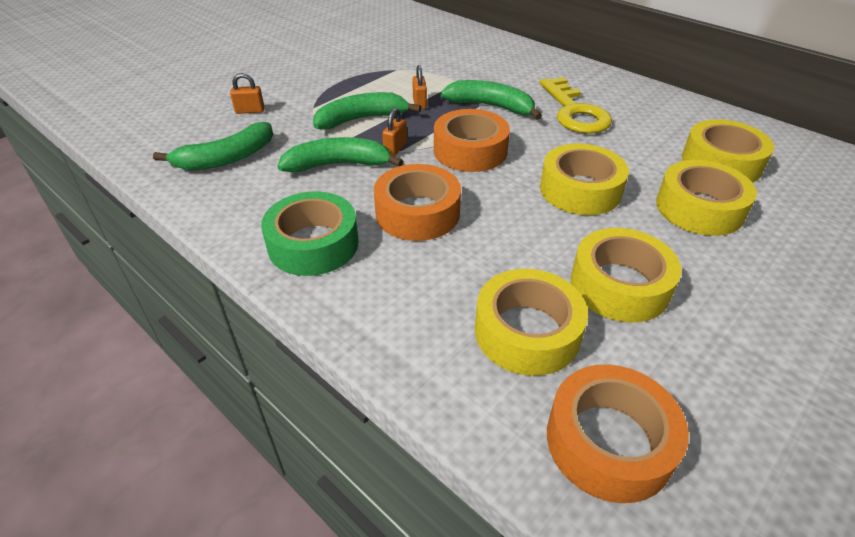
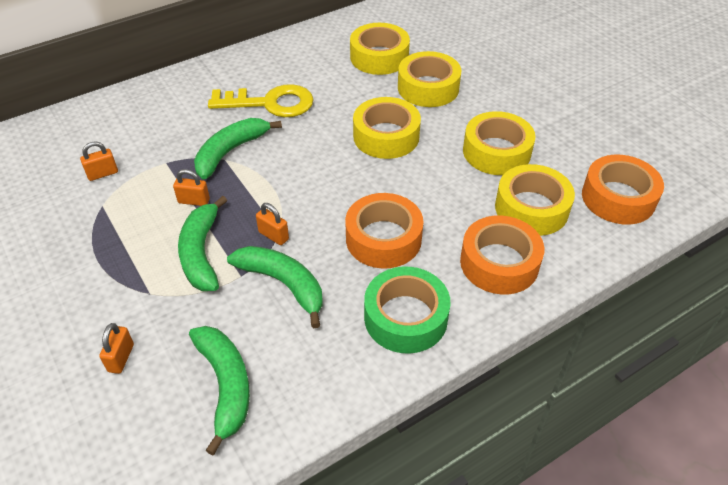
camera: 75 degrees left, 5 degrees up
(338, 164) = (283, 284): green banana -> green banana turned 120 degrees clockwise
(430, 61) = (102, 174): none -> orange padlock
(470, 151) = (302, 184): orange tape -> orange tape (499, 263)

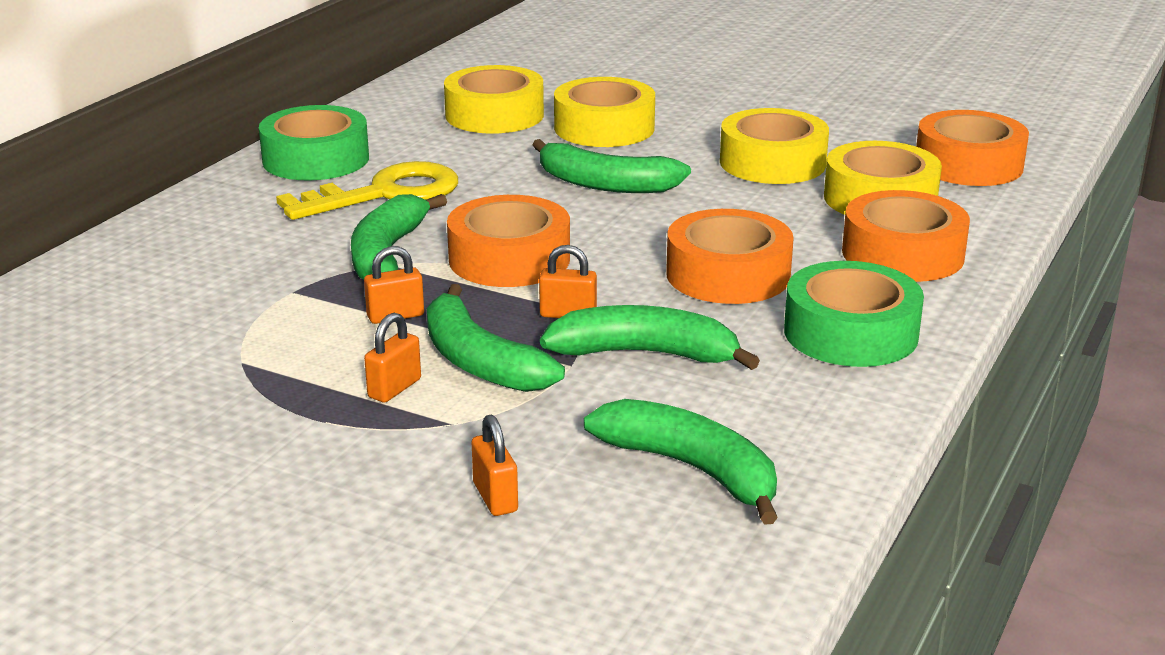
camera: 30 degrees left, 20 degrees down
(102, 174) = (195, 330): orange padlock -> orange padlock (394, 388)
(261, 64) = (316, 159): none -> green tape
(284, 179) = (509, 259): none -> orange tape
(386, 136) = (605, 184): yellow tape -> green banana

